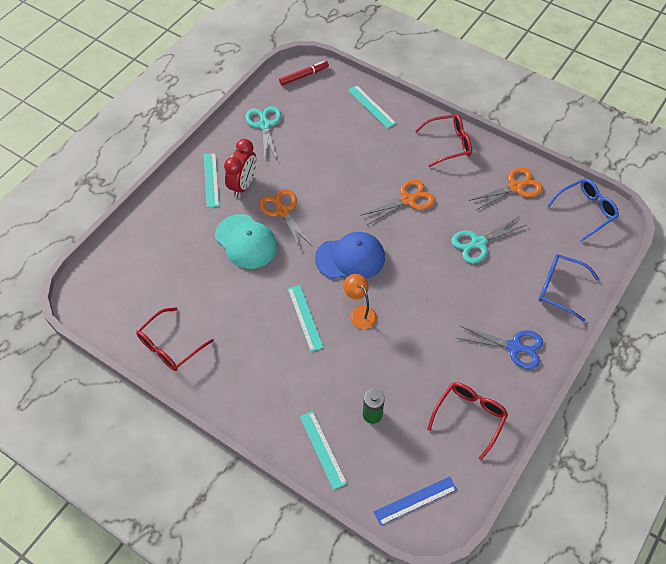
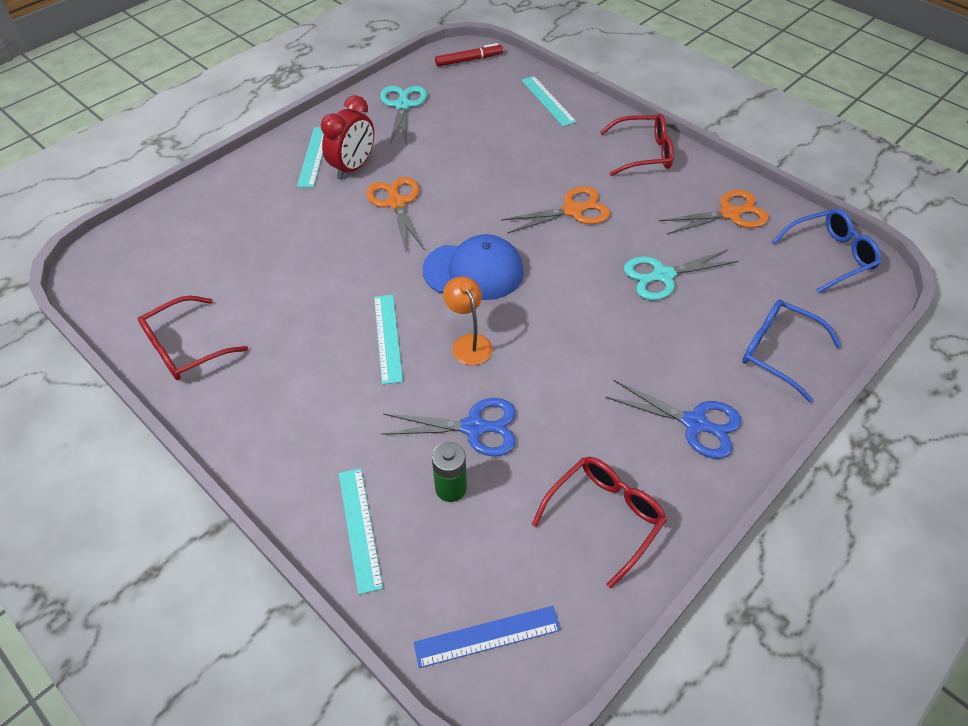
camera: 10 degrees right, 5 degrees down
(246, 241) = (335, 233): turquoise cap -> none
(378, 372) = (475, 427): none -> blue scissors

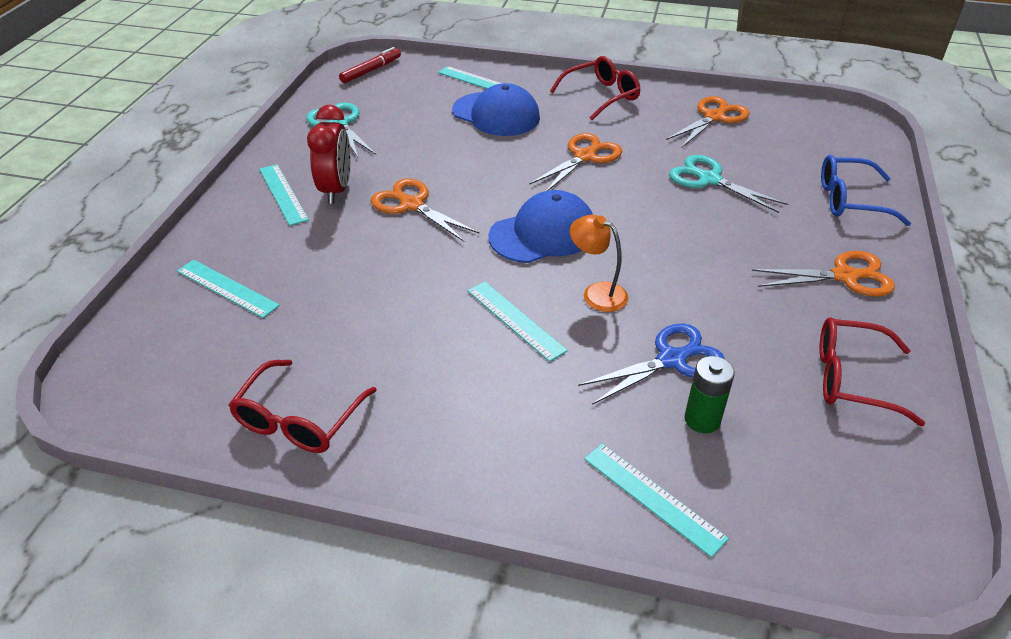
camera: 30 degrees left, 10 degrees down
(218, 223) = (227, 288): none -> turquoise ruler
(487, 636) = (859, 527): blue ruler -> none
(534, 140) = (496, 114): none -> blue cap
(604, 516) = (851, 378): red glasses -> red glasses turned 90 degrees counterclockwise
(662, 276) = (708, 179): turquoise scissors -> turquoise scissors turned 90 degrees clockwise
(695, 424) = (846, 276): blue scissors -> orange scissors
(830, 255) = (816, 121): blue glasses -> none

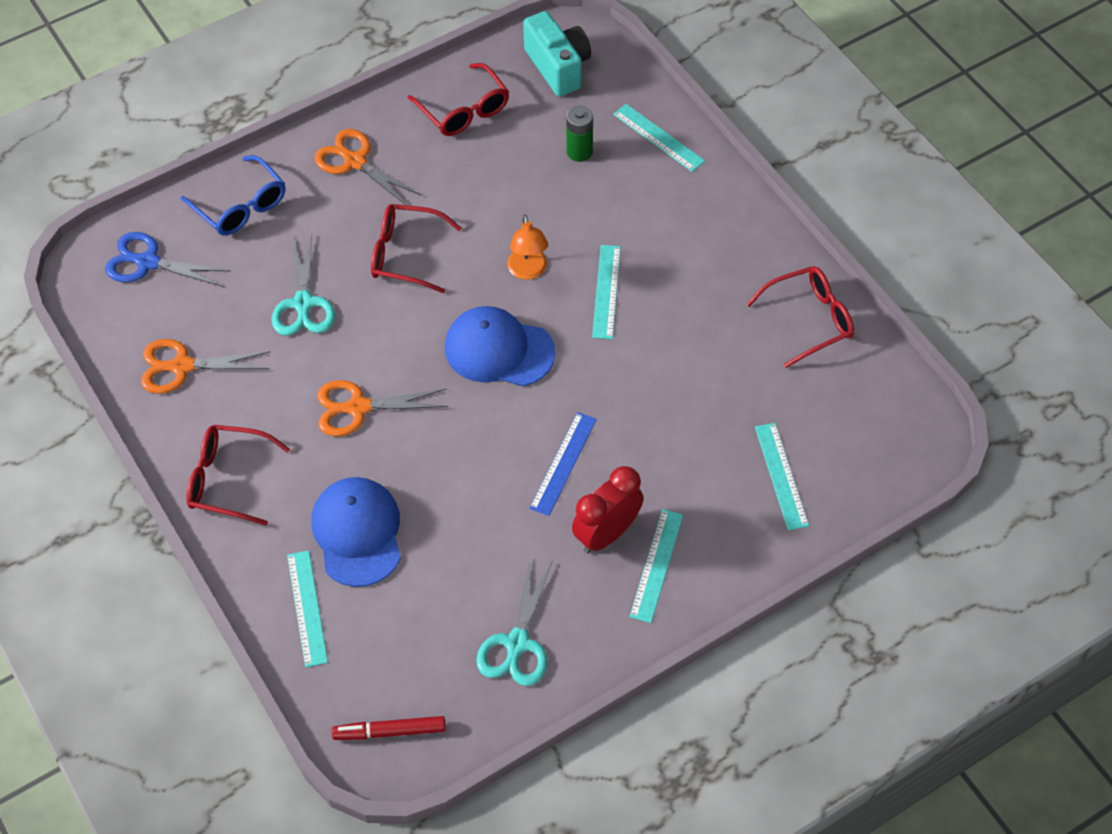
camera: 135 degrees left, 15 degrees up
(411, 204) = (563, 463): orange scissors -> blue ruler
(653, 497) = (658, 137): turquoise ruler -> turquoise ruler turned 45 degrees counterclockwise
(673, 359) = (545, 193): blue scissors -> blue scissors (147, 262)
(699, 245) = (405, 254): none -> red glasses
(858, 497) = (558, 67): none -> turquoise camera

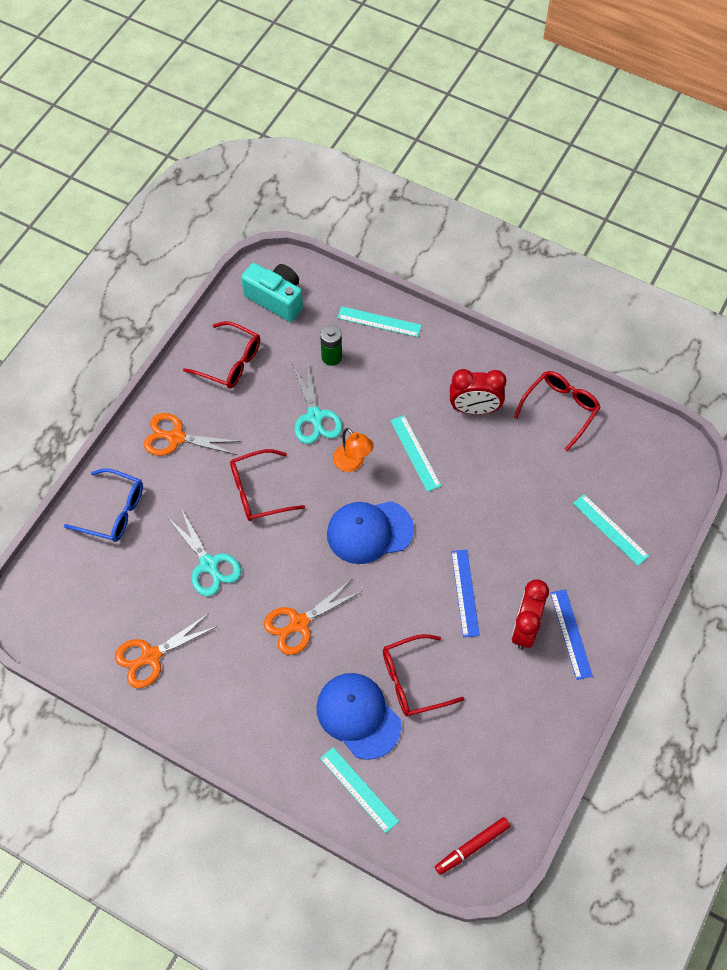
camera: 30 degrees left, 5 degrees up
(147, 262) = (71, 589): blue scissors -> none
(228, 479) = (241, 724): red glasses -> red glasses (412, 681)
(517, 644) = (516, 738): turquoise scissors -> turquoise scissors (315, 417)
(656, 565) = (571, 634): turquoise ruler -> blue ruler
(706, 275) = (474, 409): none -> red clock

